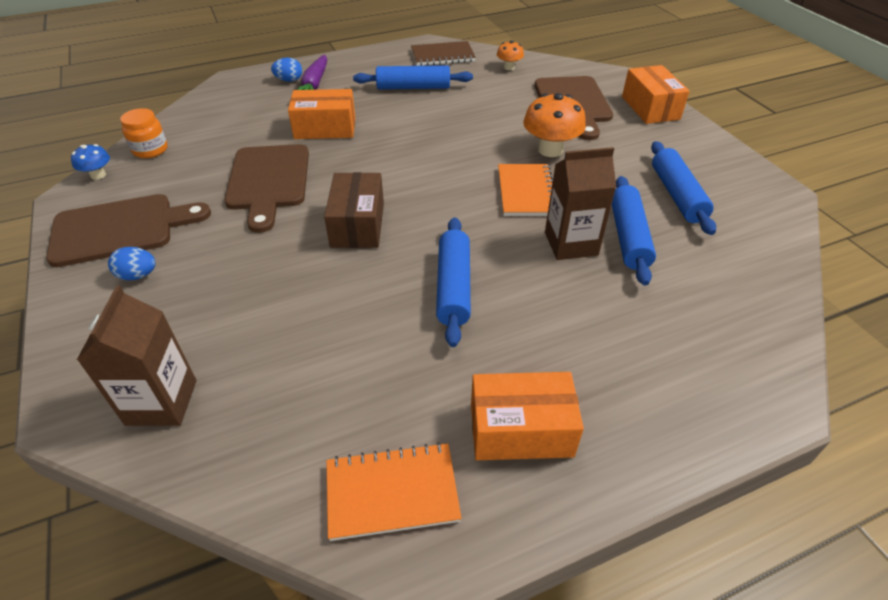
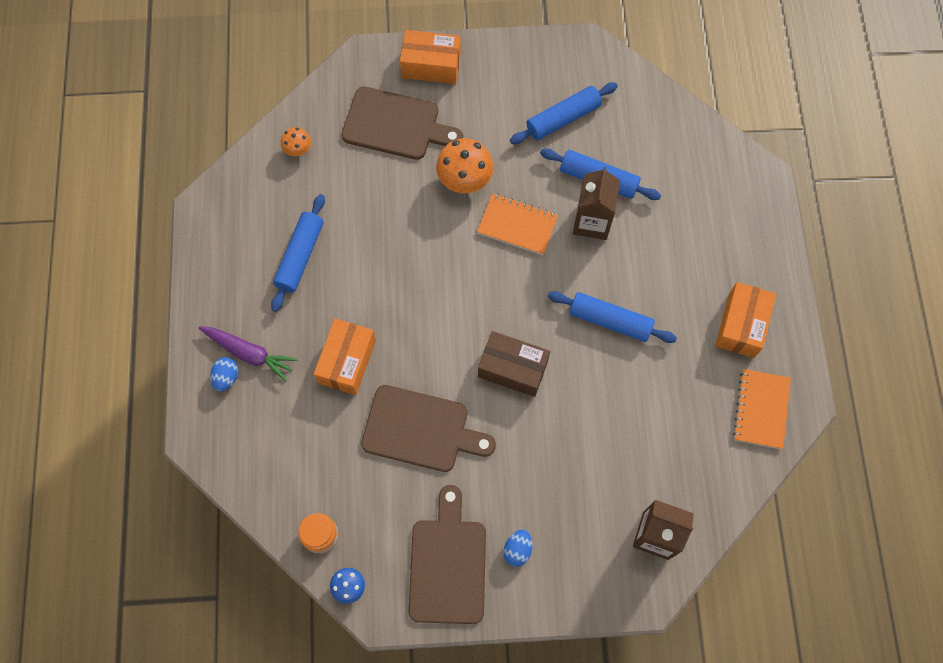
camera: 70 degrees left, 25 degrees up
(442, 56) = (240, 204): brown notebook -> none
(677, 195) = (563, 119): blue rolling pin -> blue rolling pin turned 45 degrees counterclockwise

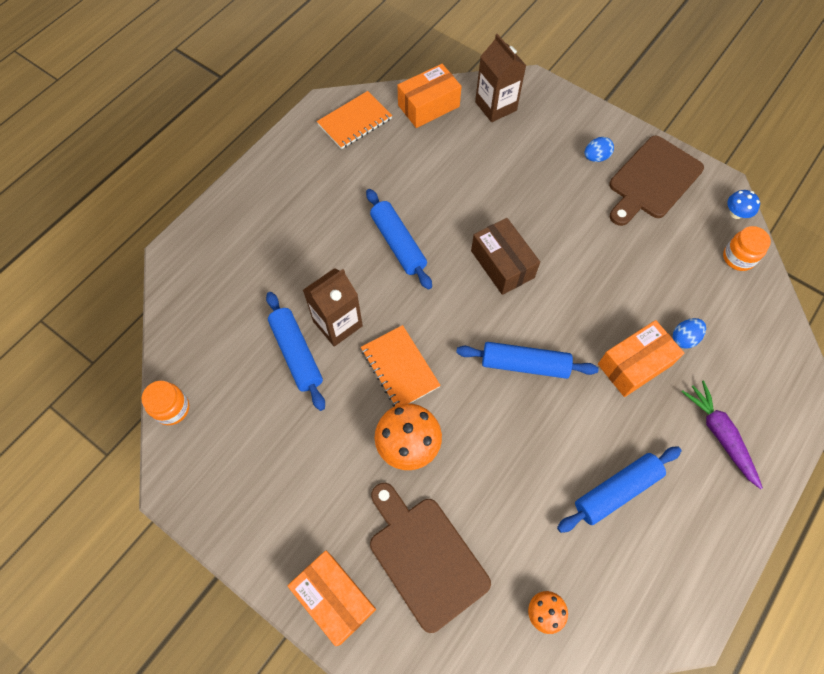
camera: 140 degrees left, 5 degrees down
(226, 377) = (753, 428): blue egg -> blue egg (684, 338)
(421, 429) = (609, 273): brown cutting board -> none
(563, 119) = (269, 432): blue rolling pin -> blue rolling pin (524, 364)
(641, 84) = (172, 408): none -> orange jar
(741, 325) = (310, 175): orange box -> orange box (428, 106)

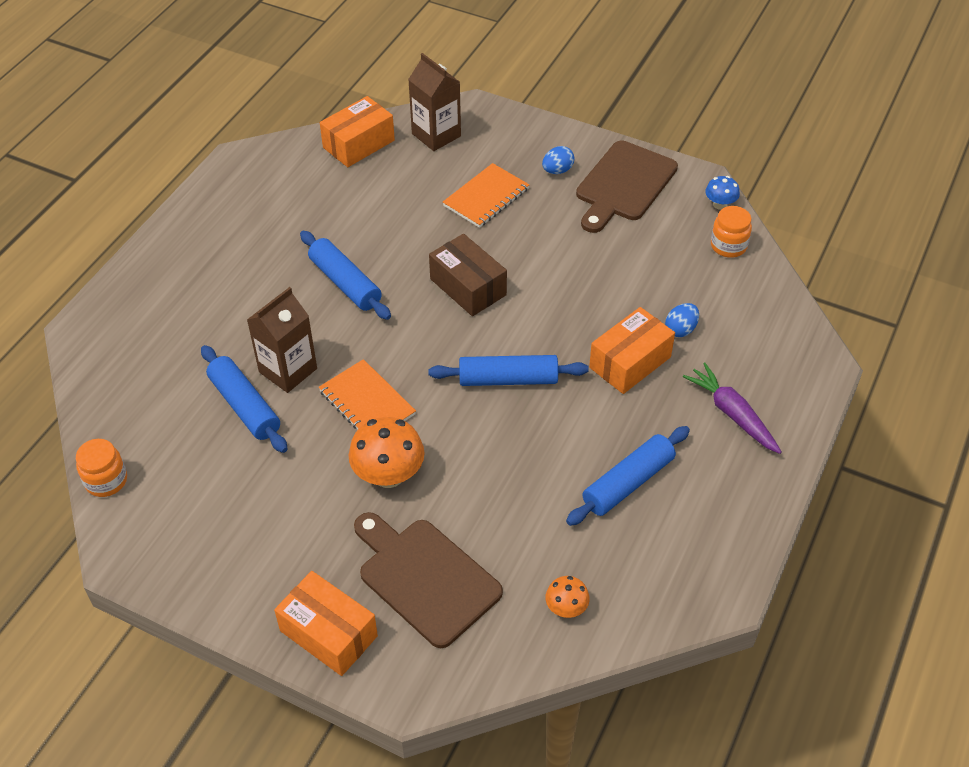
camera: 10 degrees left, 15 degrees down
(355, 122) = (275, 170): orange notebook -> orange notebook (486, 197)

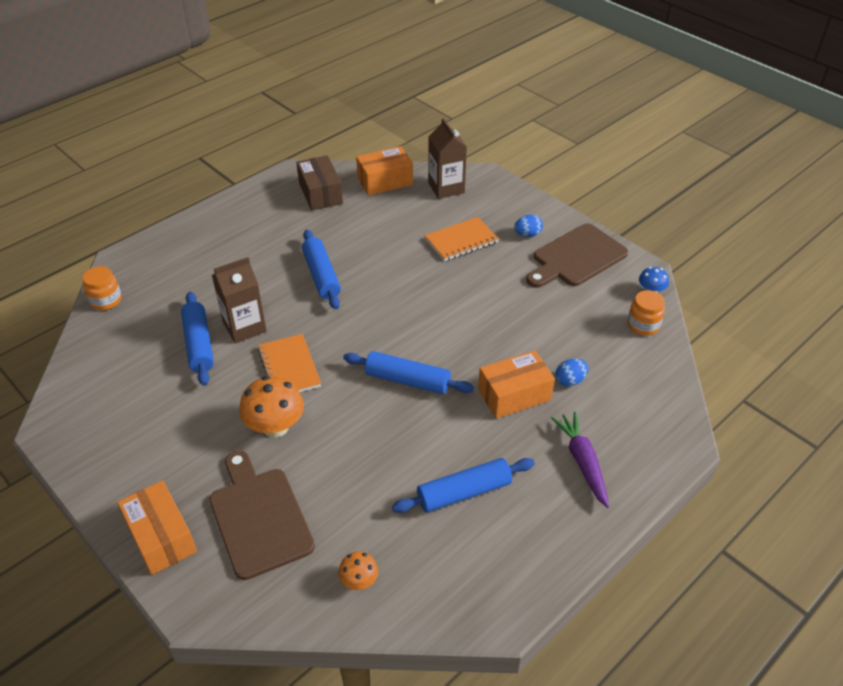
camera: 20 degrees right, 5 degrees down
(106, 481) = (72, 370): orange jar -> orange jar (106, 301)
(468, 287) = (412, 302): brown box -> brown box (320, 193)

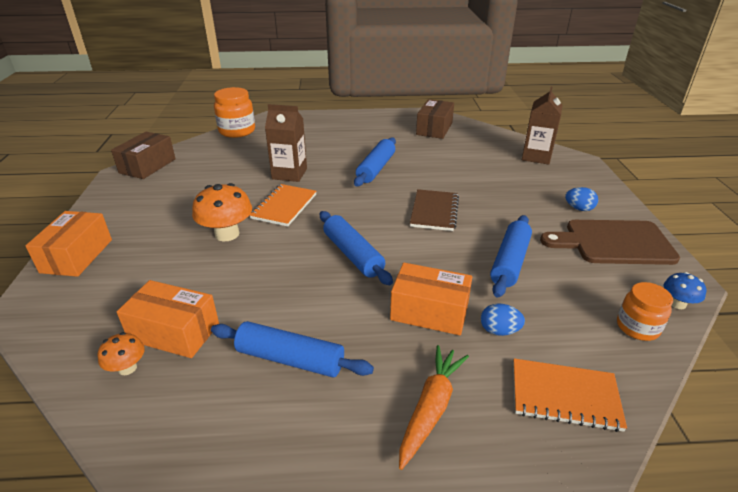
camera: 40 degrees right, 10 degrees down
(68, 403) = (147, 166): none -> brown box
(106, 301) = (237, 131): orange jar -> orange jar, size x1.55
(199, 344) = (252, 170): blue rolling pin -> blue rolling pin (510, 262)
(259, 517) = (138, 280): brown cutting board -> none
(385, 181) = (490, 138): orange box -> orange box (174, 332)
(424, 299) = (434, 211): none -> brown notebook
(461, 241) = (510, 190): orange notebook -> orange notebook (564, 396)
(582, 462) = (430, 408): purple carrot -> orange carrot

